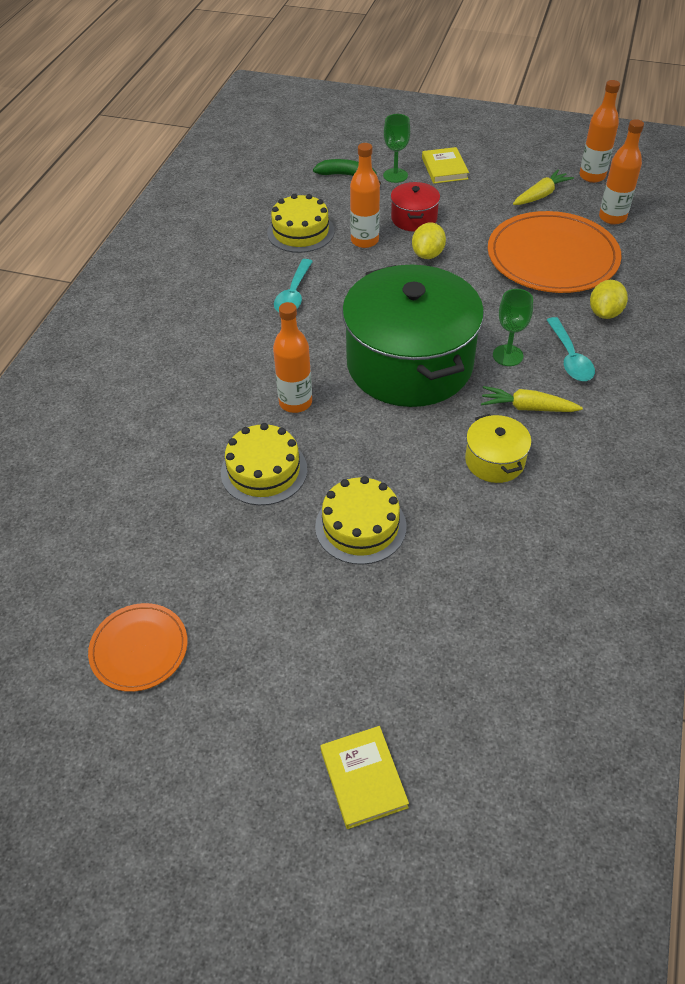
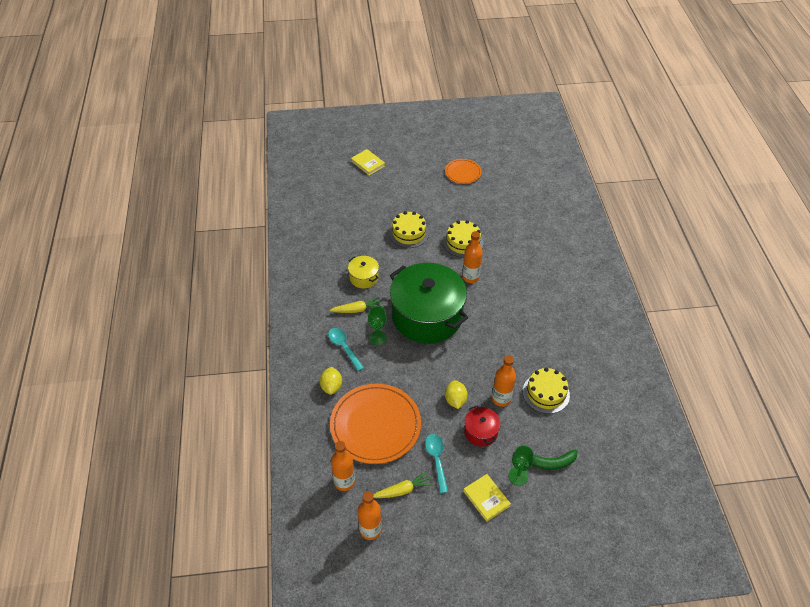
camera: 155 degrees right, 0 degrees up
(293, 294) = (515, 341): turquoise spoon -> turquoise spoon (436, 460)
(541, 195) = (402, 490): yellow carrot -> yellow carrot turned 135 degrees counterclockwise

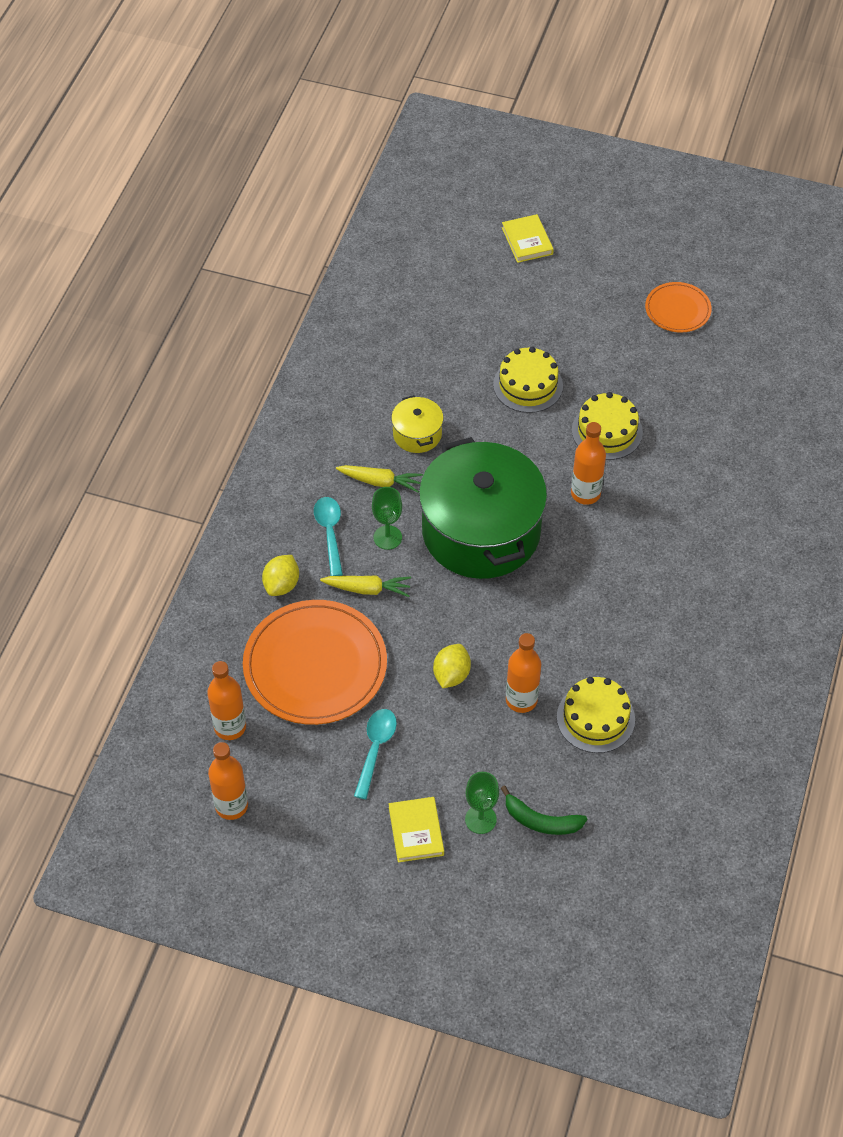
camera: 25 degrees right, 5 degrees up
(402, 490) = (304, 771): yellow carrot -> yellow carrot (367, 589)
(480, 432) = (462, 735): red pot -> none

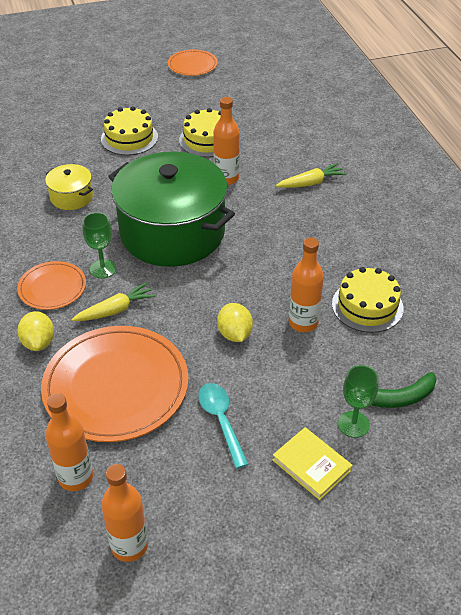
camera: 35 degrees left, 10 degrees down
(330, 533) = (52, 287): turquoise spoon -> orange plate
(380, 482) = (67, 237): yellow carrot -> yellow carrot (311, 183)
(527, 241) = (60, 68): yellow book -> none

